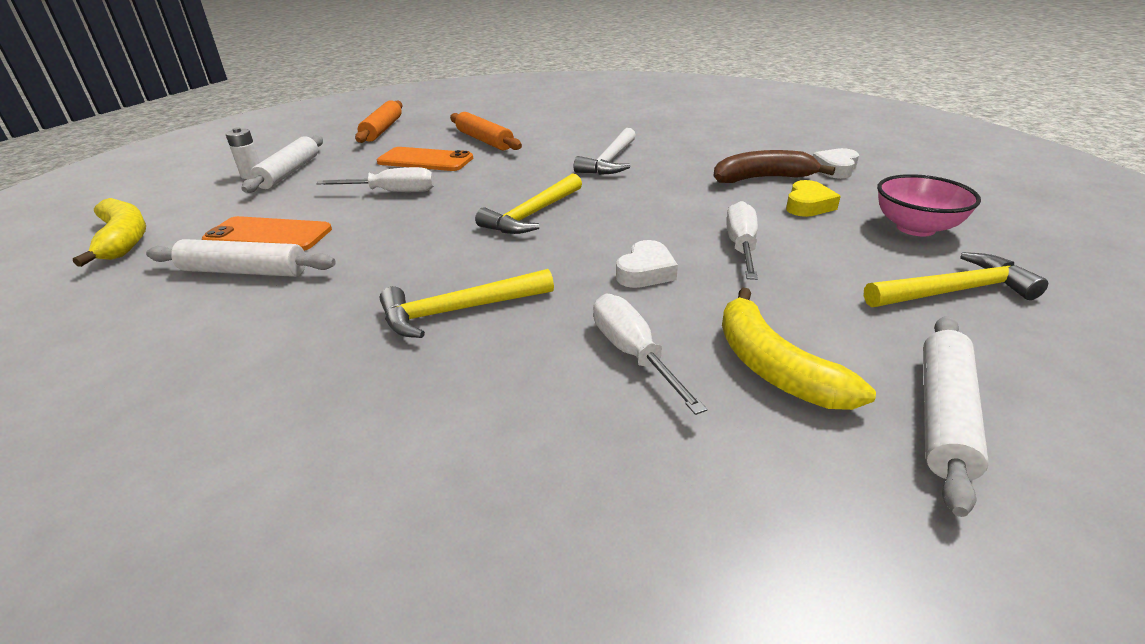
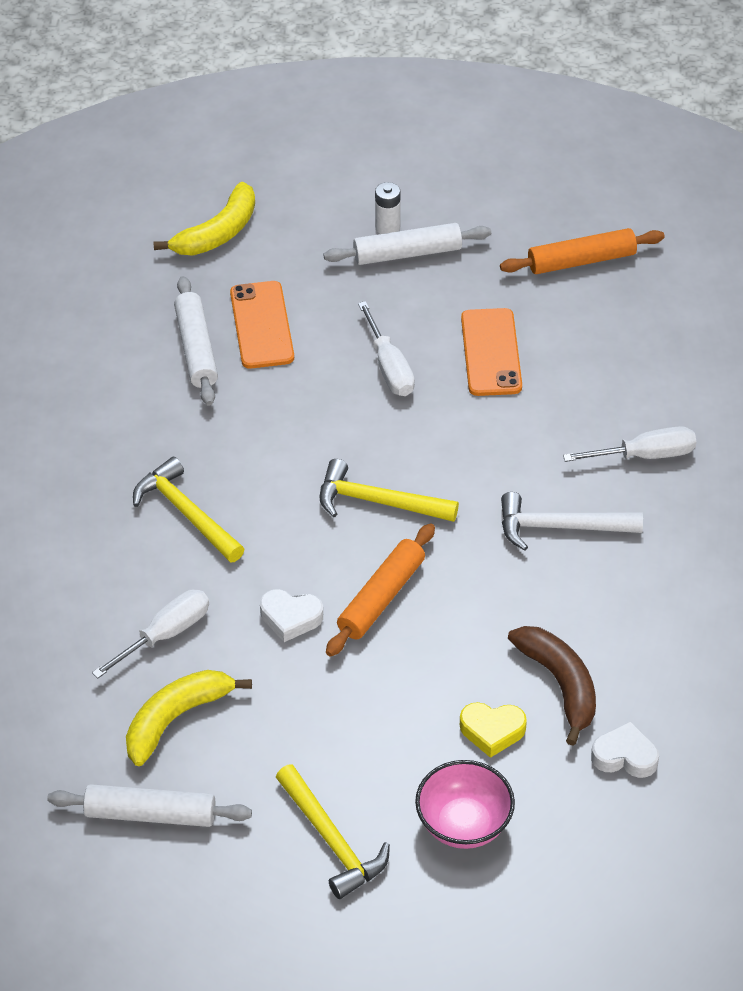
camera: 70 degrees right, 15 degrees up
(484, 140) = (584, 380): orange rolling pin -> orange rolling pin (381, 597)
(741, 247) = (366, 681): white screwdriver -> white screwdriver (644, 455)

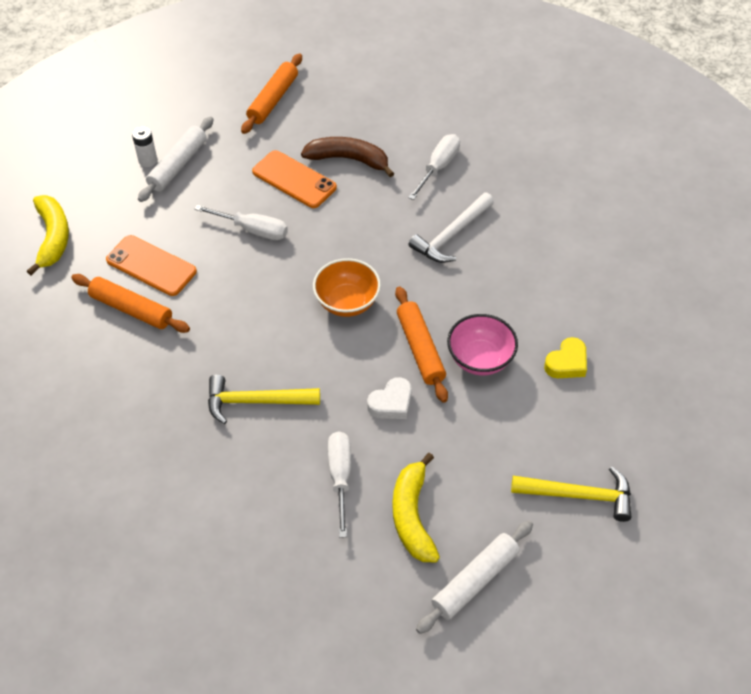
camera: 50 degrees left, 5 degrees up
(196, 349) = (131, 309): white rolling pin -> orange rolling pin
(378, 501) = (347, 302): yellow hammer -> orange bowl
(464, 824) = (622, 421): pink bowl -> pink bowl (480, 359)
(560, 684) = (562, 310): brown banana -> brown banana (348, 159)
(625, 756) = (637, 316): white heart -> none

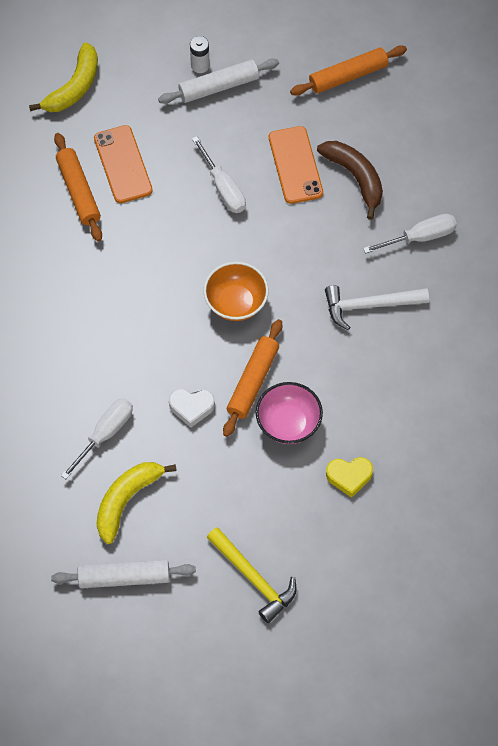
camera: 40 degrees right, 10 degrees up
(255, 401) = (100, 332): yellow hammer -> none

